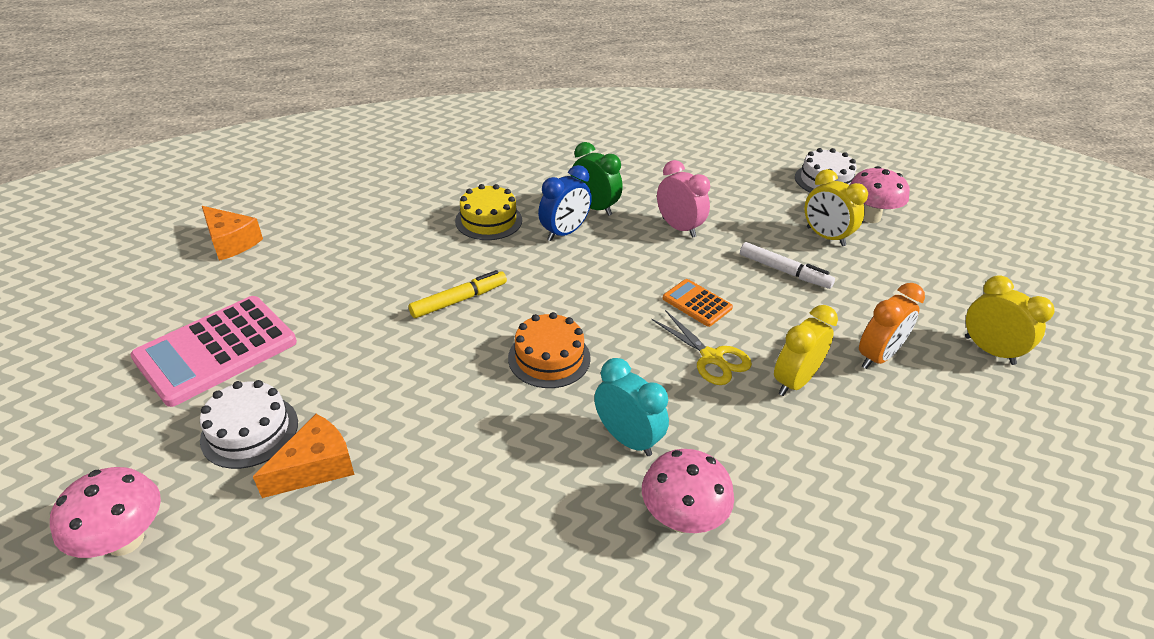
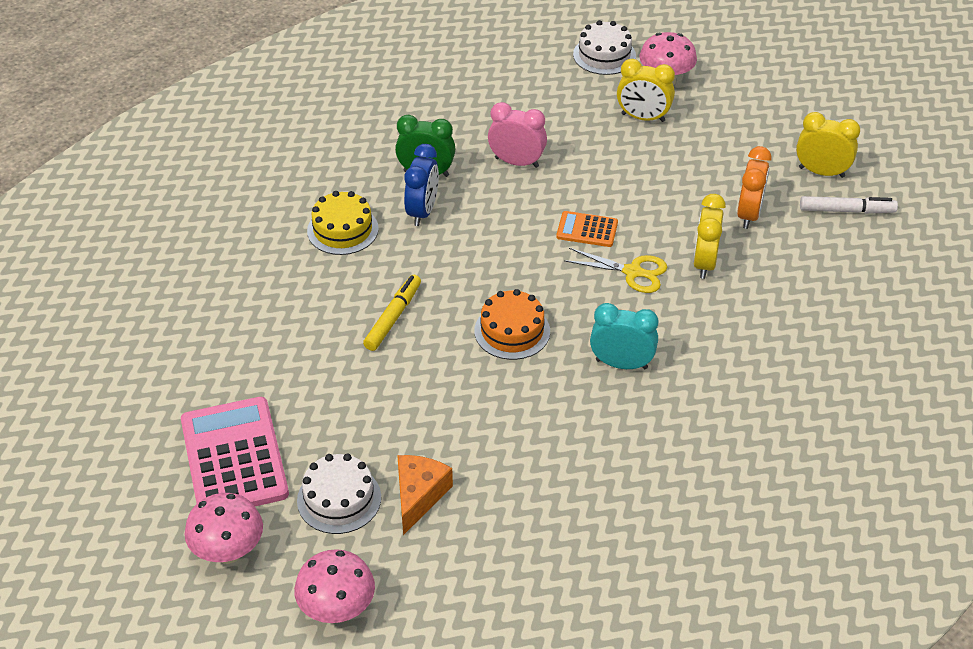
camera: 30 degrees left, 5 degrees up
(216, 350) = (234, 457): pink calculator -> pink calculator turned 150 degrees clockwise
(231, 242) = (122, 362): orange cheese -> none
(681, 518) = (699, 399): pink mushroom -> pink mushroom (228, 552)
(784, 271) = (633, 168): white marker -> white marker (847, 210)

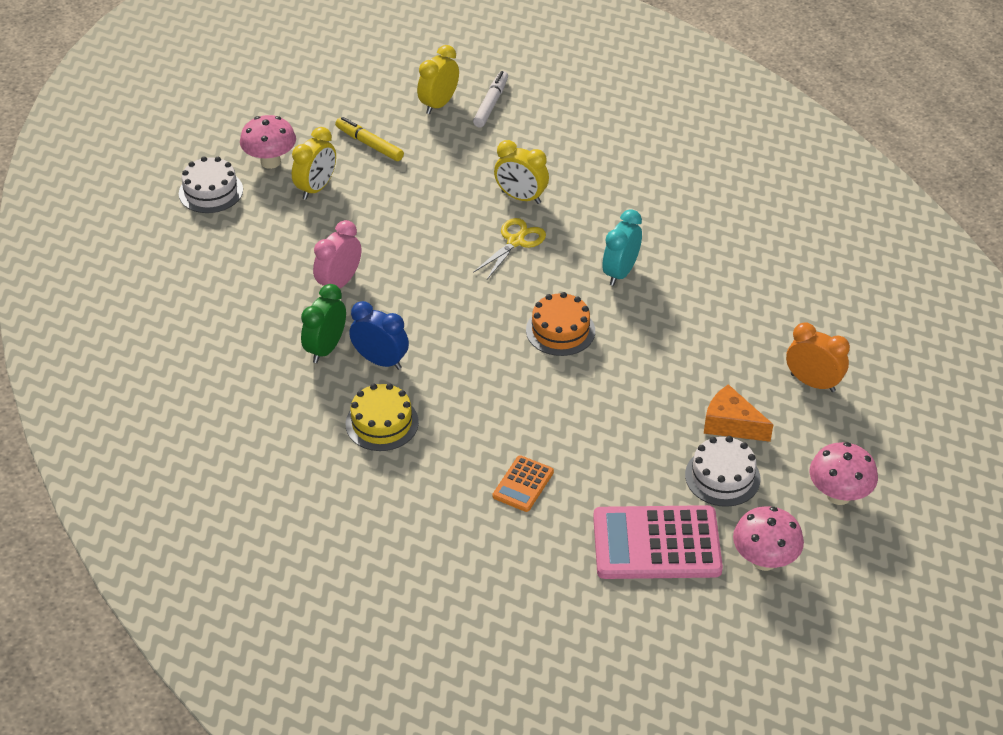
camera: 75 degrees left, 0 degrees up
(393, 317) = (516, 406): yellow marker -> yellow marker (369, 144)
(587, 230) = (451, 257): orange calculator -> orange calculator (523, 484)
(749, 214) = (472, 157): orange clock -> orange clock (812, 383)

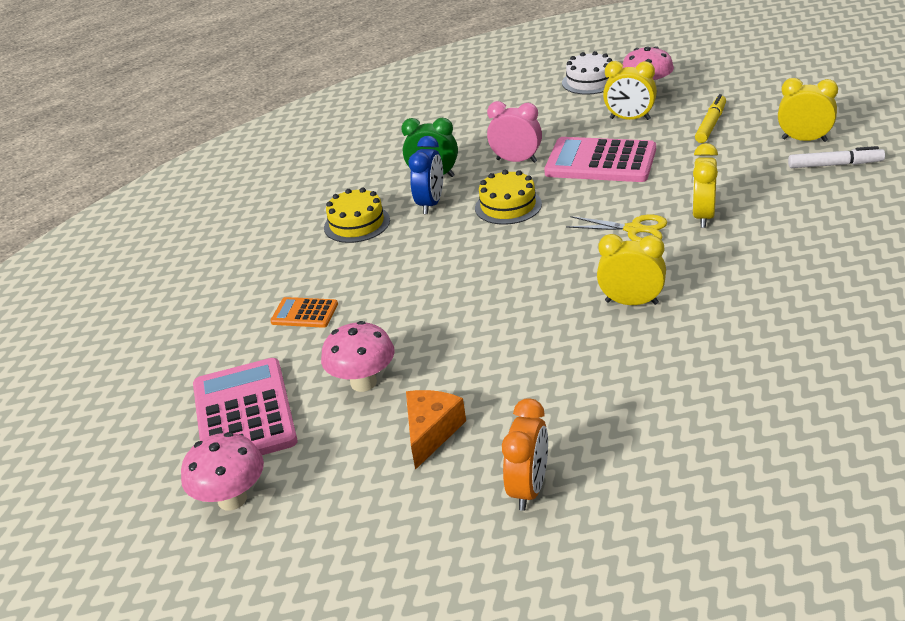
camera: 80 degrees right, 10 degrees down
(384, 229) = (600, 161): none -> pink calculator
(422, 308) = (508, 206): none -> yellow cake
(560, 330) = (520, 286): orange cake -> none
(620, 272) = (631, 302): turquoise clock -> yellow clock
(722, 477) = (348, 442): white cake -> none
(838, 495) = (344, 546): pink mushroom -> pink mushroom (363, 382)

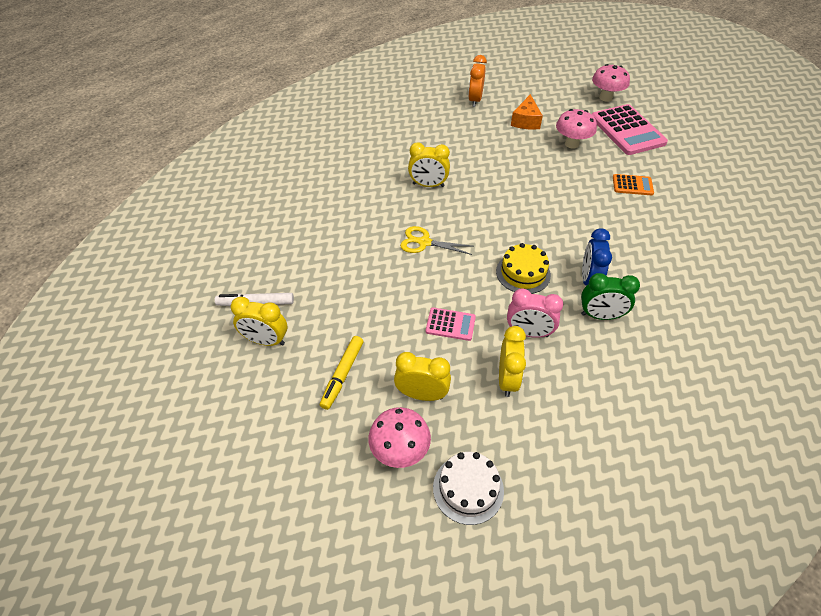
camera: 170 degrees right, 15 degrees up
(357, 224) = (641, 261): yellow cake -> none
(600, 161) = (450, 324): pink calculator -> pink calculator, size x0.50
(703, 216) = (373, 252): yellow clock -> yellow clock (507, 379)

